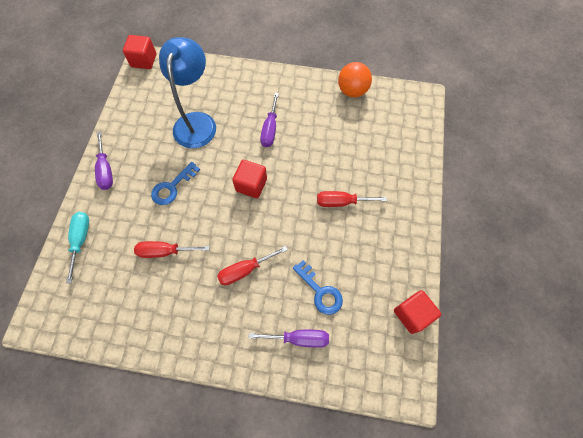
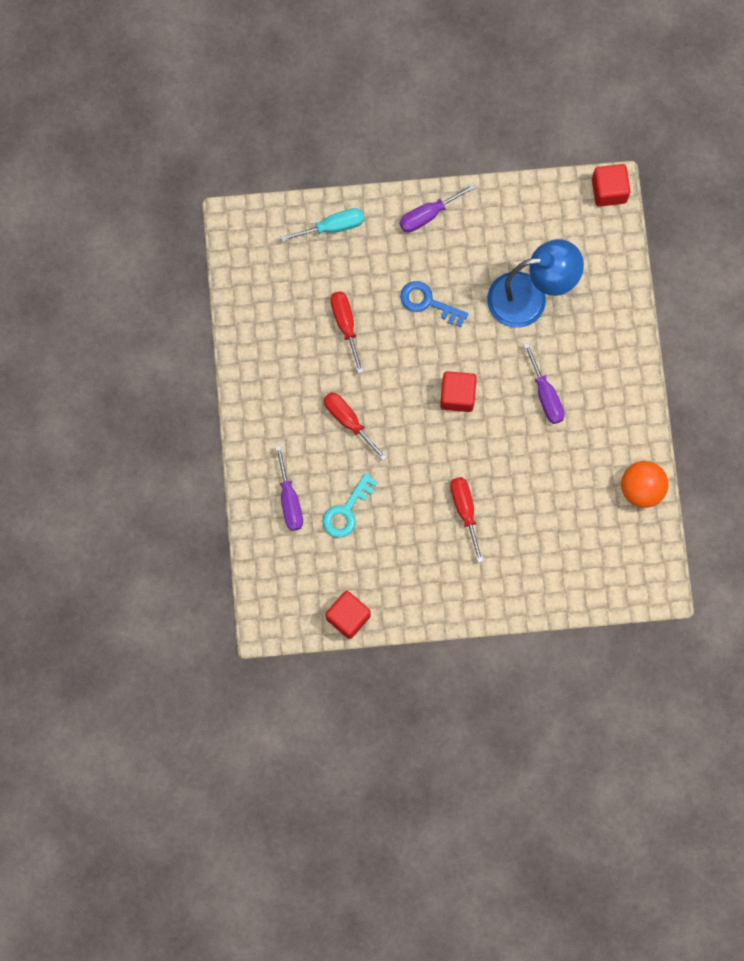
camera: 75 degrees right, 10 degrees up
(270, 129) = (545, 395): purple screwdriver -> purple screwdriver turned 105 degrees counterclockwise
(320, 291) = (346, 511): blue key -> turquoise key

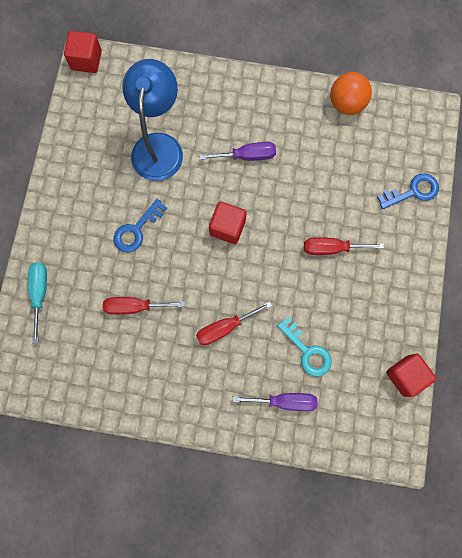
camera: 75 degrees left, 0 degrees up
(428, 215) = (57, 209): purple screwdriver -> none
(556, 584) = (412, 191): none -> blue key

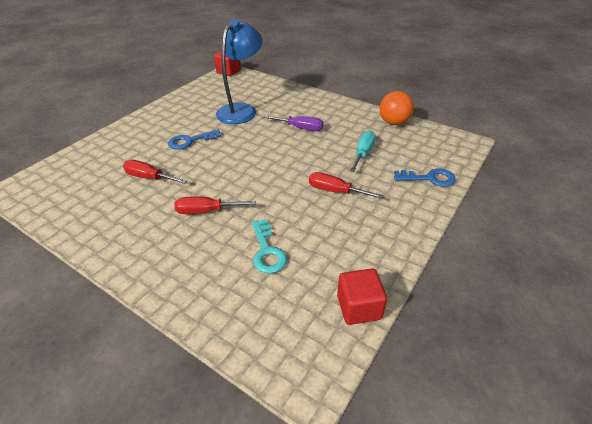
camera: 25 degrees right, 35 degrees down
(40, 293) = (93, 152): turquoise screwdriver -> turquoise screwdriver (363, 153)
(227, 227) = (257, 157): red cube -> none
(285, 401) = (217, 282): purple screwdriver -> none

